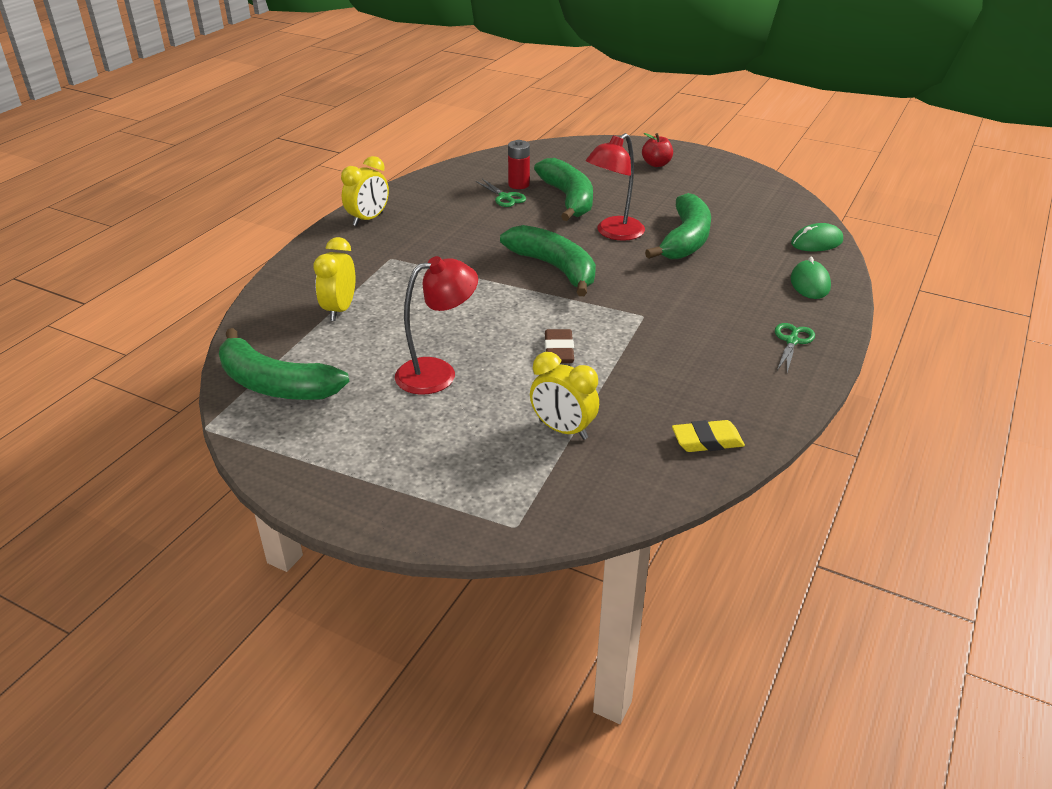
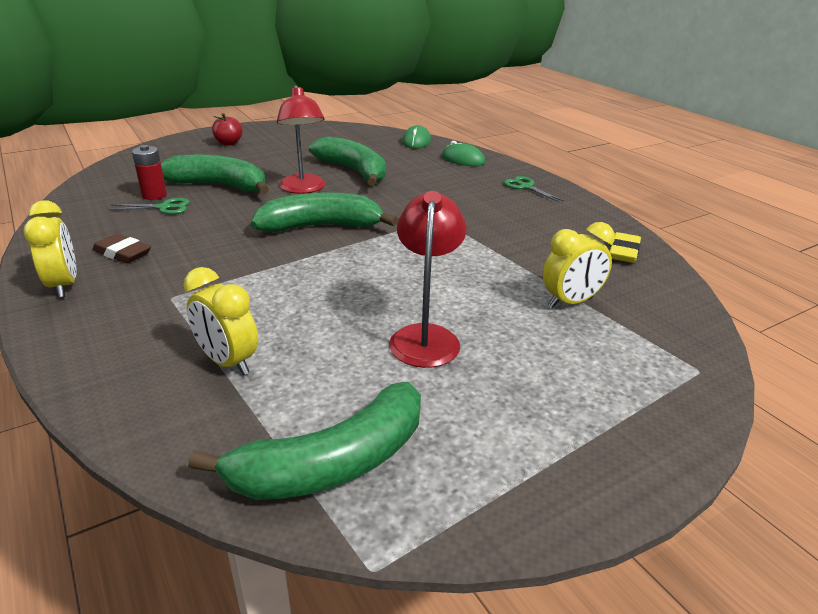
camera: 60 degrees left, 5 degrees down
(559, 350) = (451, 266): brown eraser -> brown eraser (122, 253)

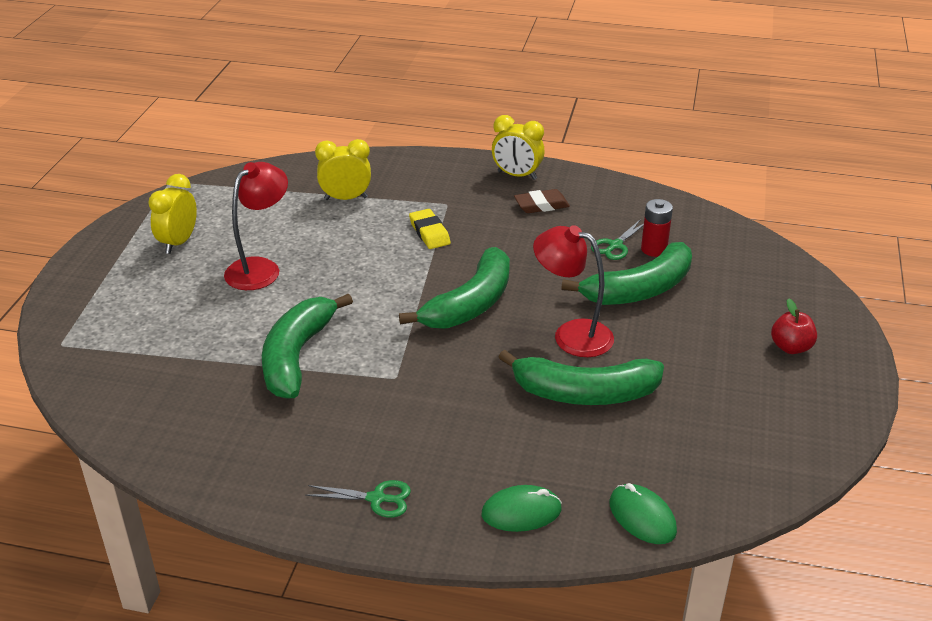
camera: 135 degrees right, 5 degrees up
(332, 463) = (228, 196): green banana -> green banana (297, 356)
(425, 336) = (260, 268): red lamp -> red lamp turned 105 degrees counterclockwise
(570, 302) = (187, 350): yellow clock -> yellow clock (178, 242)
(623, 252) = (180, 442): yellow eraser -> yellow eraser (429, 233)

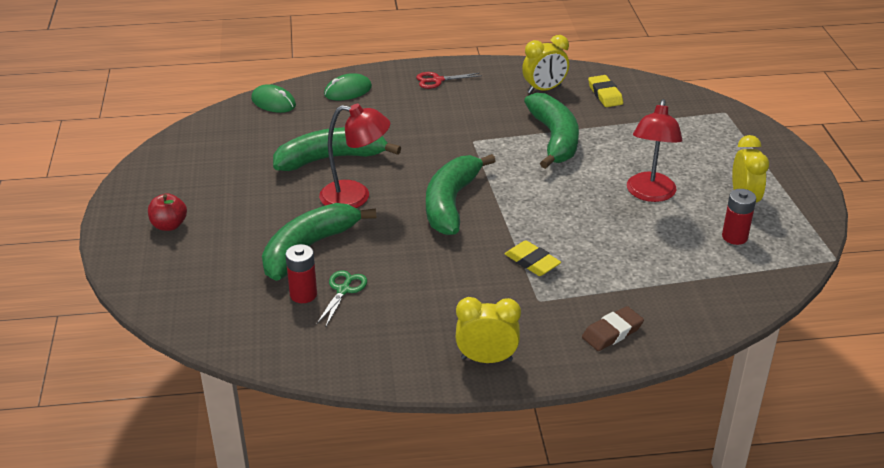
camera: 160 degrees right, 0 degrees up
(170, 409) = (605, 94): none -> yellow eraser
(229, 214) = (734, 237): none -> red battery
(346, 198) = (645, 281): yellow clock -> yellow clock (544, 89)
(376, 499) = (437, 80): green scissors -> red scissors
(541, 205) = (439, 322): brown eraser -> brown eraser (612, 332)

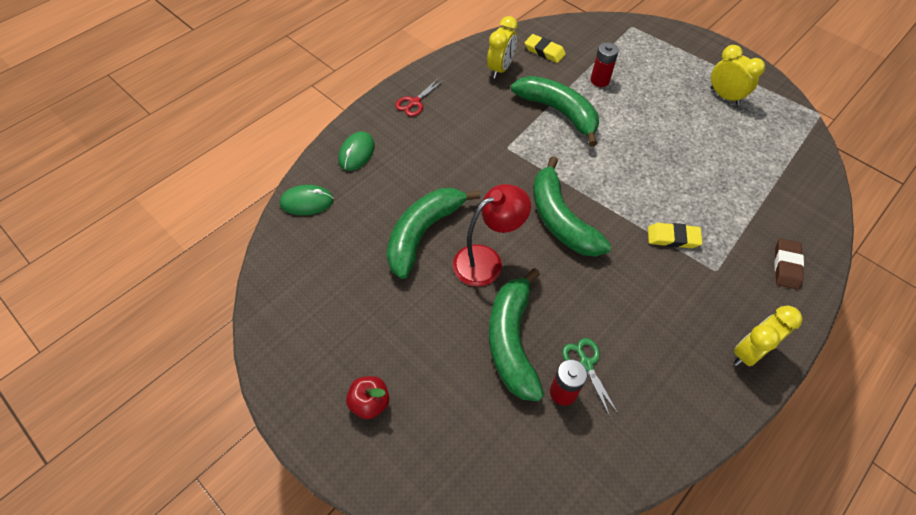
camera: 40 degrees left, 20 degrees up
(650, 194) = (670, 126): red lamp -> none
(734, 237) = (754, 131): red battery -> red battery (599, 80)

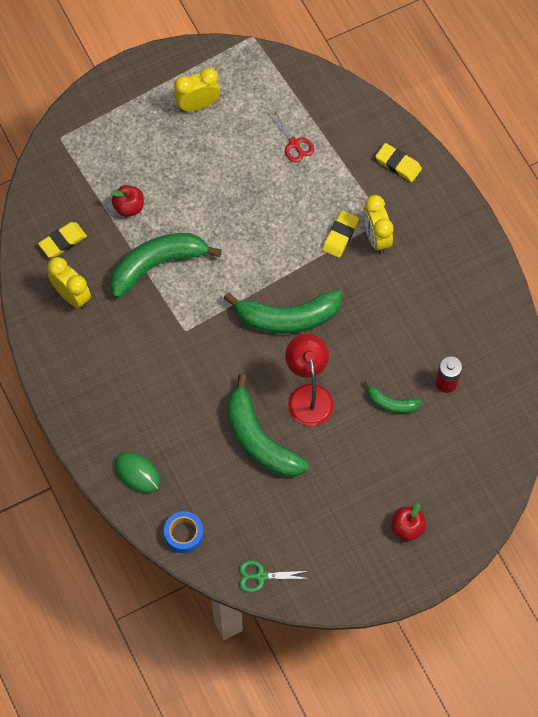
camera: 70 degrees left, 10 degrees up
(307, 202) = (184, 534): green mouse -> blue tape
(415, 102) = (87, 397): red scissors -> red scissors (294, 143)
(512, 340) = (391, 403): green banana -> green banana, size x0.50
(586, 364) = (429, 356): green scissors -> green scissors (261, 576)
(599, 80) = (129, 207): red battery -> red apple
(748, 352) = (460, 235): yellow clock -> yellow clock (376, 238)
(786, 266) = (398, 164): brown eraser -> yellow eraser

